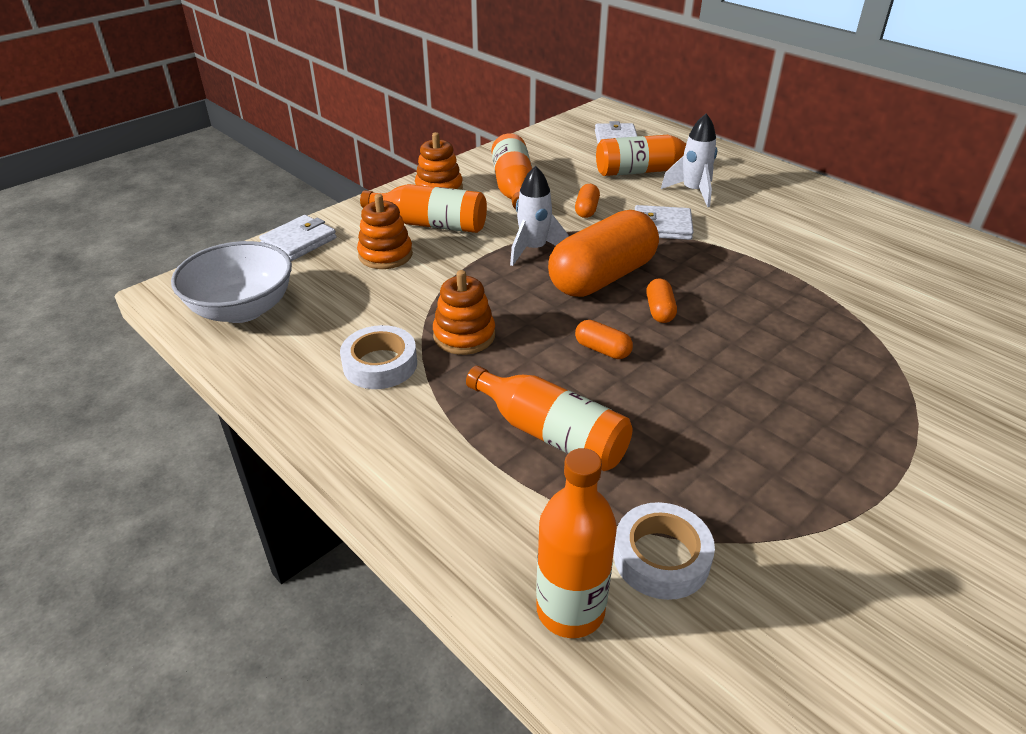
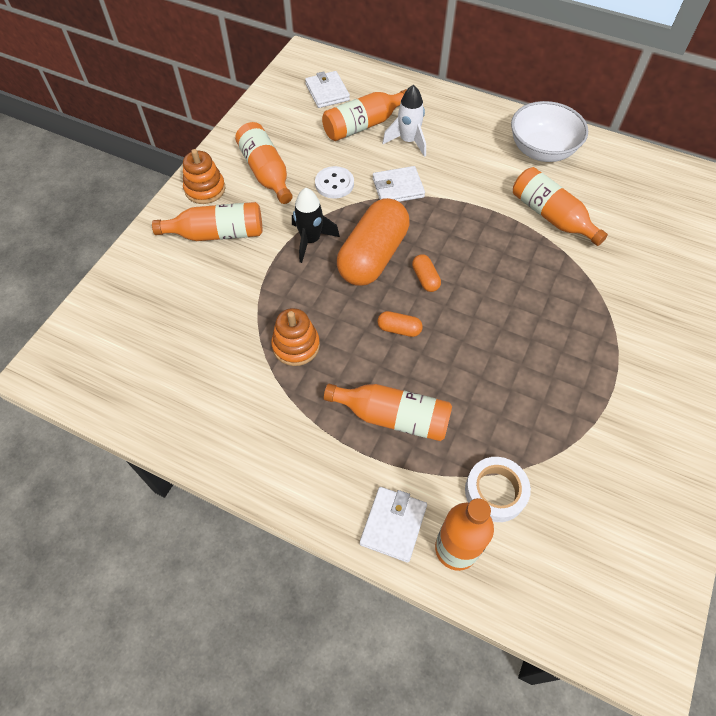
camera: 20 degrees left, 20 degrees up
(242, 309) = (110, 371): white bowl -> white bowl (541, 150)
(299, 241) = (117, 283): white wallet -> white wallet (393, 525)
(380, 364) = (247, 393): white tape -> none
(385, 255) = (197, 279): orange stacking toy -> none
(533, 250) = (311, 240): white rocket -> black rocket
(586, 210) = (334, 184): orange capsule -> white button
(858, 288) = (551, 216): none -> orange bottle

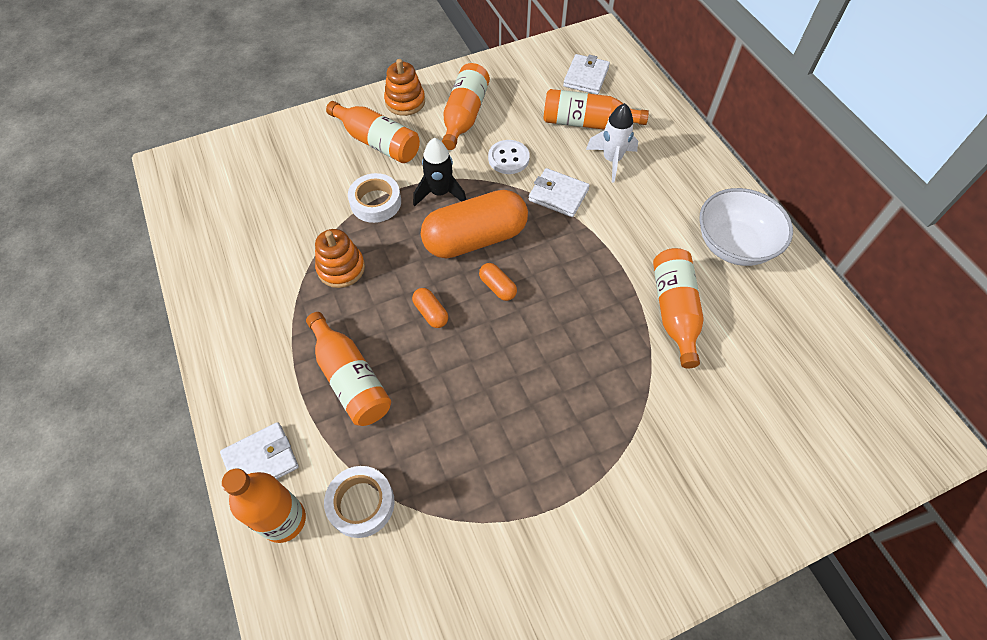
camera: 40 degrees right, 0 degrees up
(268, 279) = (376, 202): none -> white tape
(425, 278) = (497, 287): orange capsule -> orange capsule turned 60 degrees counterclockwise

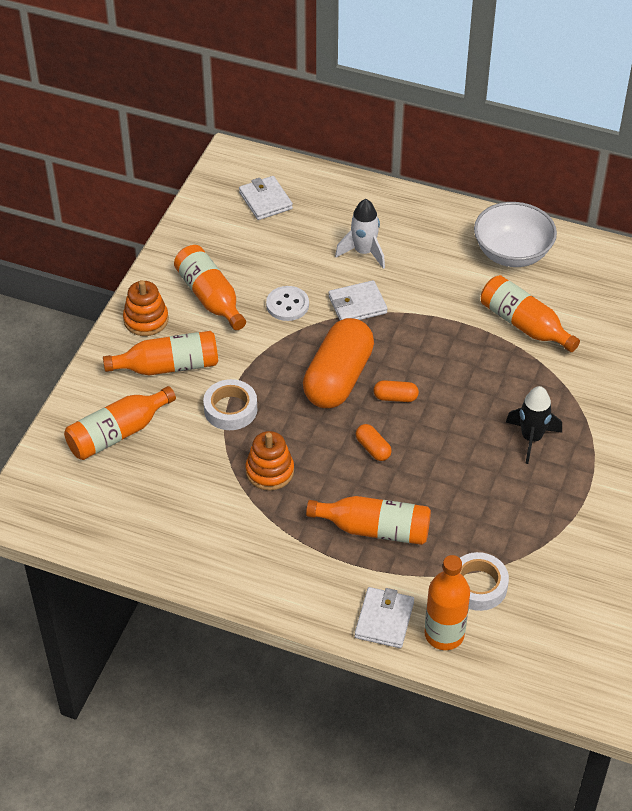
camera: 45 degrees left, 10 degrees down
(431, 313) = (373, 448): orange capsule -> orange capsule turned 45 degrees clockwise
(440, 193) = (270, 367): black rocket -> black rocket (531, 438)
(587, 123) = (312, 237): orange bottle -> orange bottle (118, 433)

